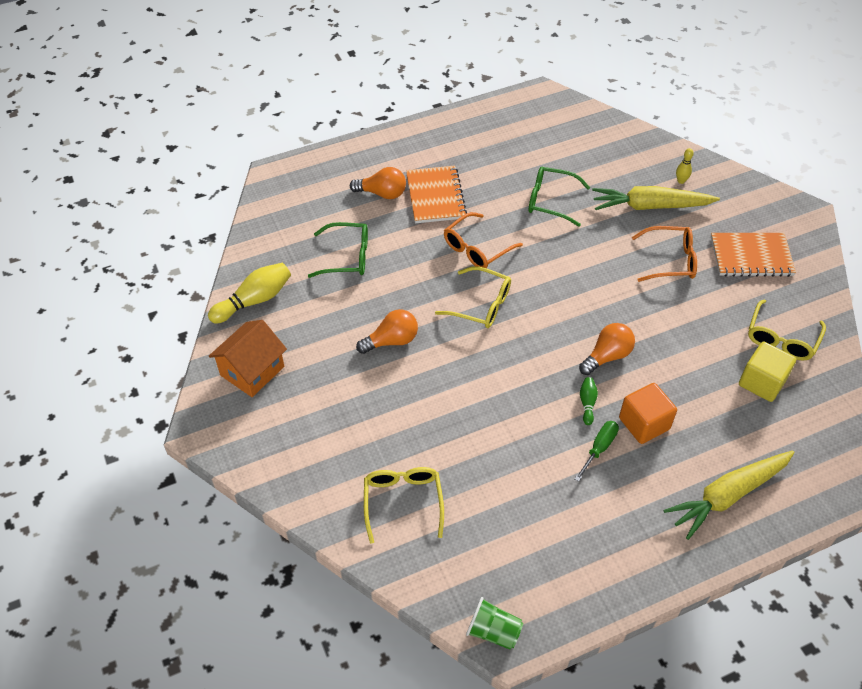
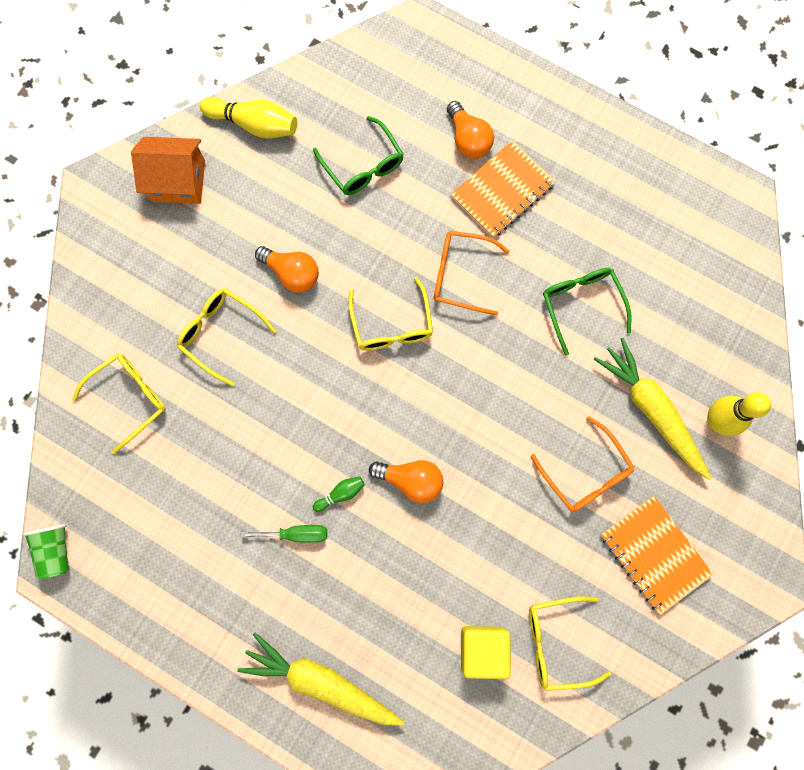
camera: 55 degrees right, 25 degrees up
(401, 410) = (221, 334): none -> yellow glasses
(644, 423) = (352, 559): orange cube -> none
(681, 181) = (716, 421): yellow bowling pin -> yellow bowling pin, size x1.96

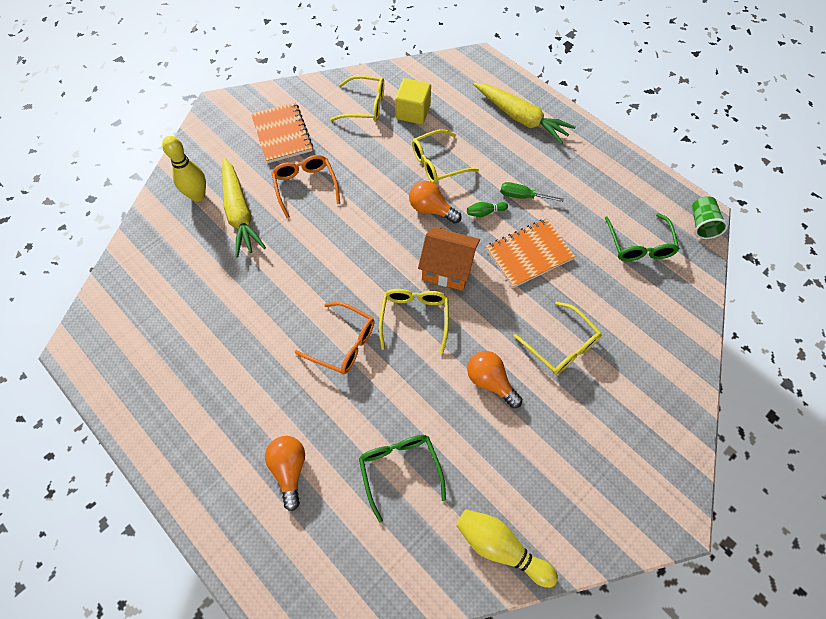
camera: 165 degrees left, 15 degrees down
(129, 398) = (643, 313): yellow glasses -> yellow glasses (437, 163)
(178, 181) = (587, 503): orange house -> orange house (447, 268)
(502, 191) = (278, 409): orange notebook -> orange notebook (529, 254)
(581, 305) = (255, 295): green glasses -> green glasses (639, 245)

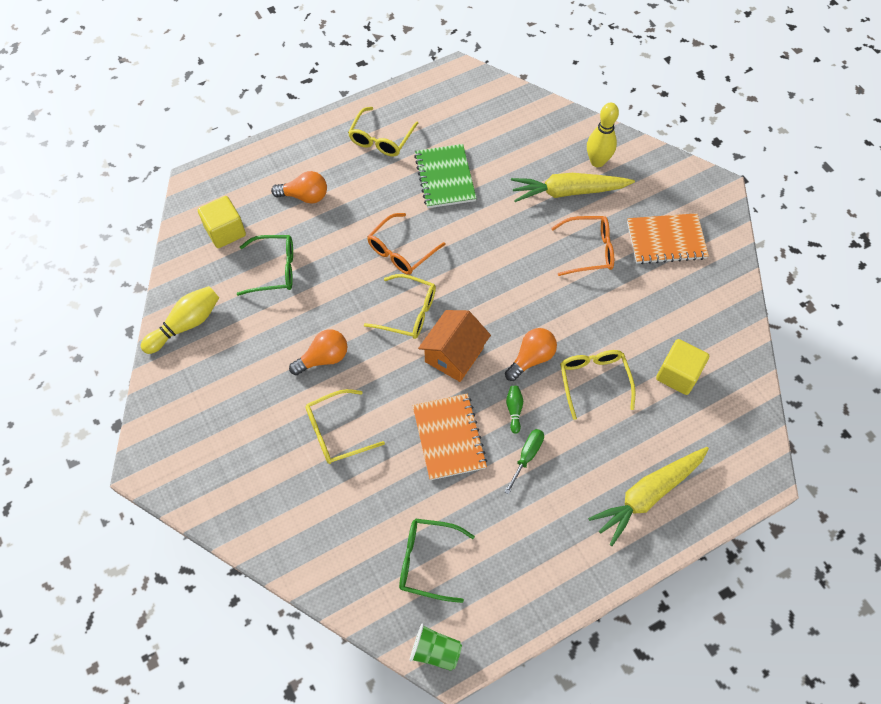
camera: 105 degrees right, 0 degrees up
(238, 325) = (445, 177): none -> green notebook
(361, 551) = (225, 231): none -> yellow cube
(365, 106) = (696, 326): yellow glasses -> yellow glasses (381, 139)

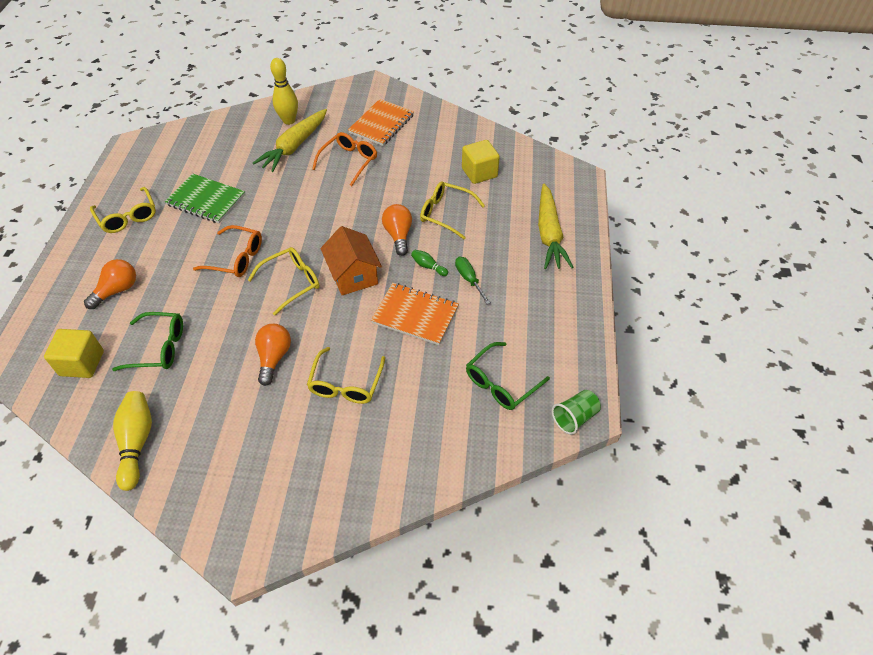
camera: 55 degrees left, 10 degrees down
(274, 269) = (159, 348): green glasses -> green glasses turned 60 degrees clockwise
(401, 251) = (236, 258): orange glasses -> orange glasses turned 60 degrees counterclockwise

